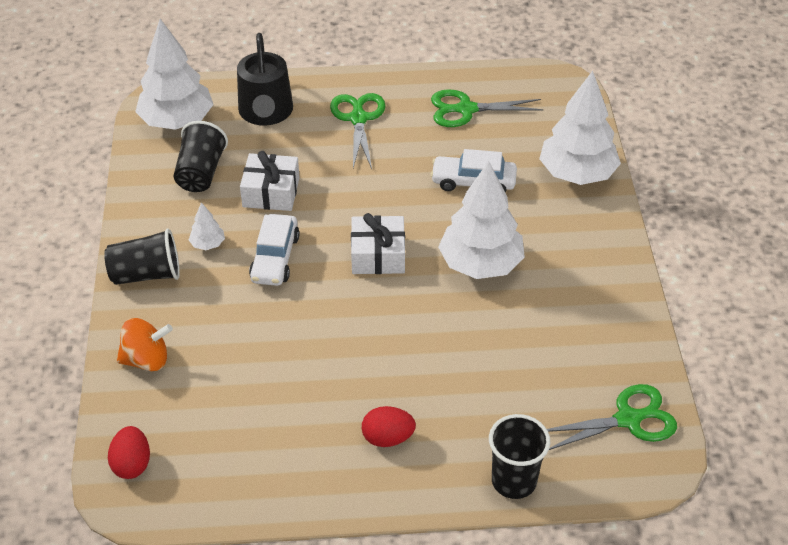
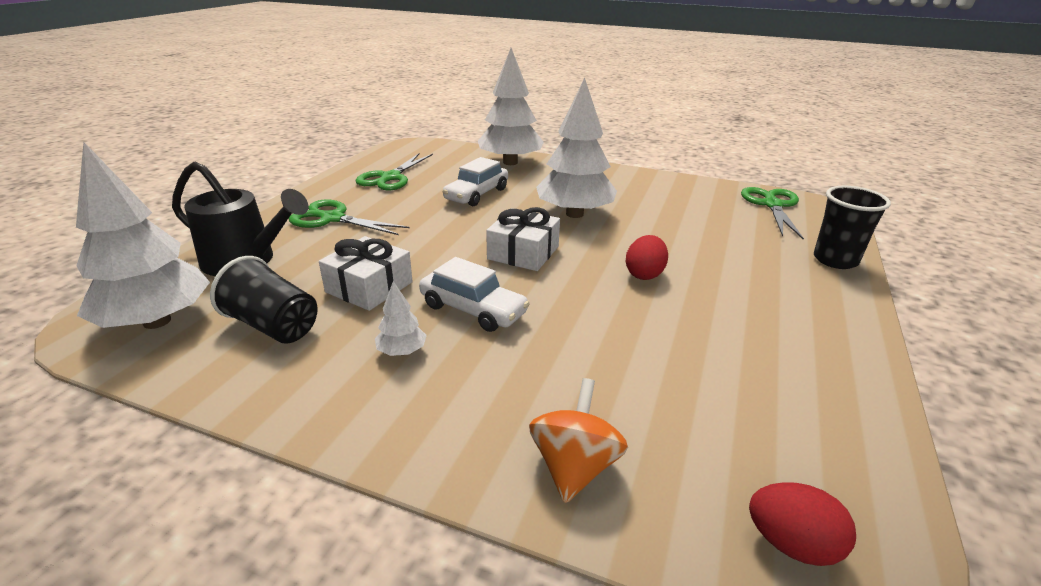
camera: 65 degrees left, 15 degrees down
(146, 274) = (403, 422): black cup -> none
(387, 438) = (774, 306): red egg -> red egg (644, 274)

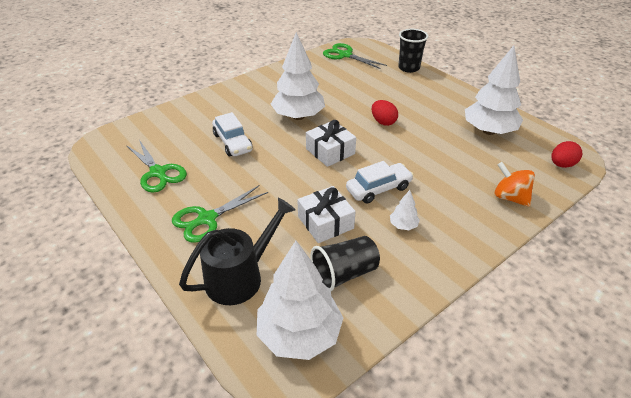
camera: 60 degrees left, 10 degrees up
(510, 162) = (193, 111): white tree -> white tree (488, 131)

